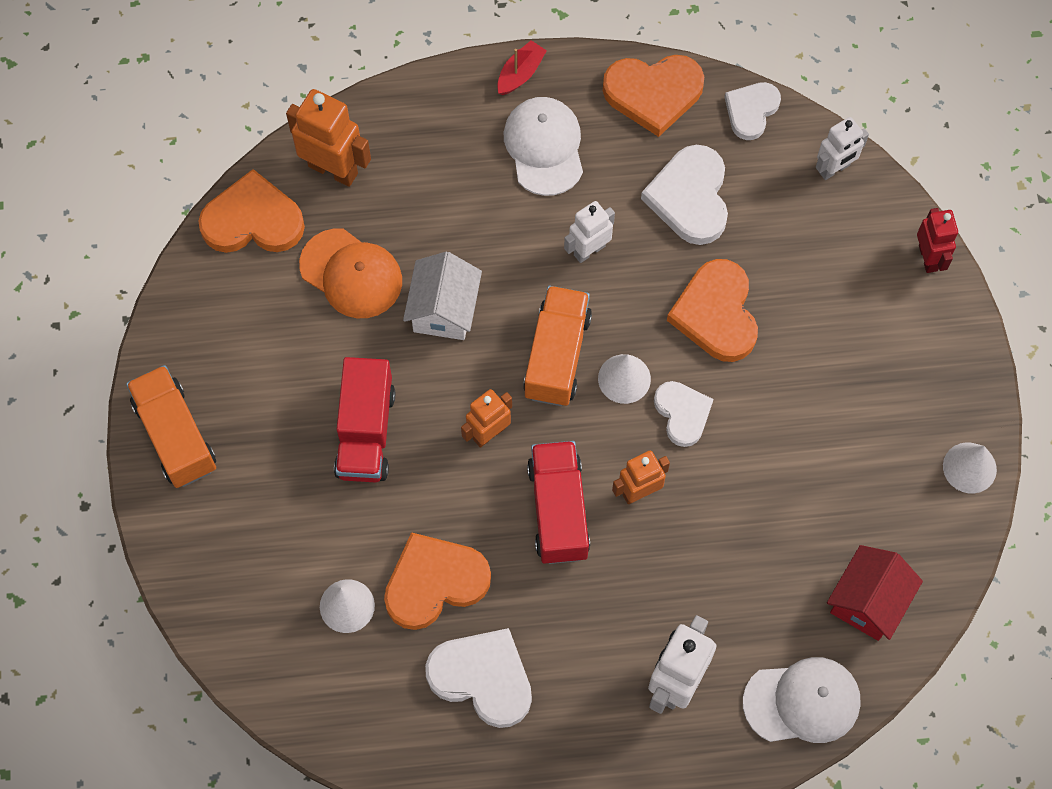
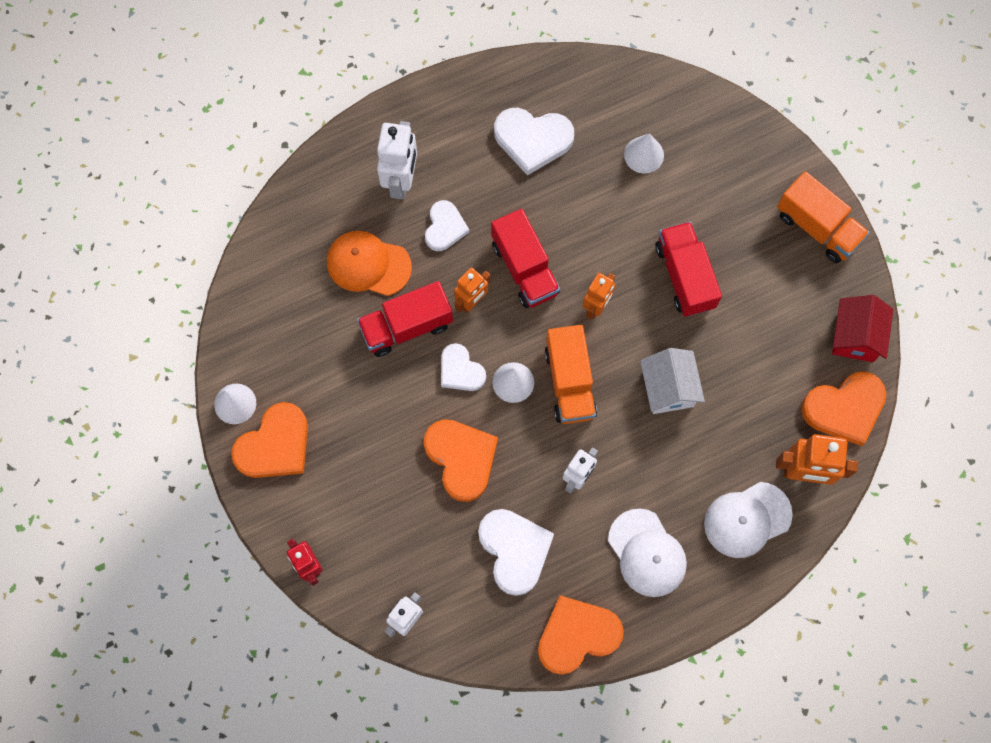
camera: 160 degrees right, 5 degrees up
(351, 274) = (750, 392): orange cap -> orange cap (368, 264)
(434, 582) = (591, 190): orange heart -> orange heart (275, 445)
(520, 73) = (693, 614): red boat -> none
(730, 489) = (406, 326): none -> red truck
(751, 111) = (491, 648): white heart -> white heart (445, 227)
(802, 702) = (311, 197): white cap -> white cap (747, 519)
(868, 601) = (284, 280): red house -> red house (855, 337)

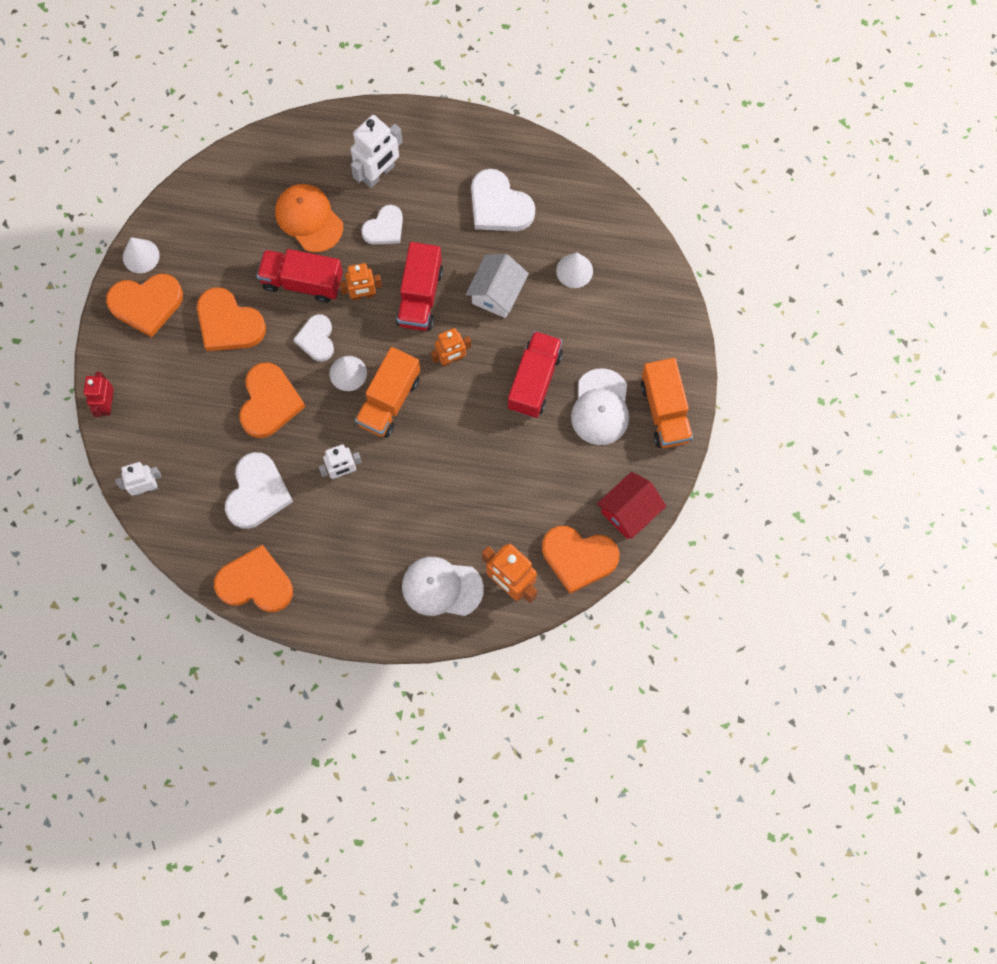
camera: 35 degrees right, 0 degrees up
(367, 411) = (228, 323): none -> orange heart
(647, 553) = (350, 560): white cap -> white cap (600, 407)
(668, 388) = (458, 454): white house -> white house (497, 293)

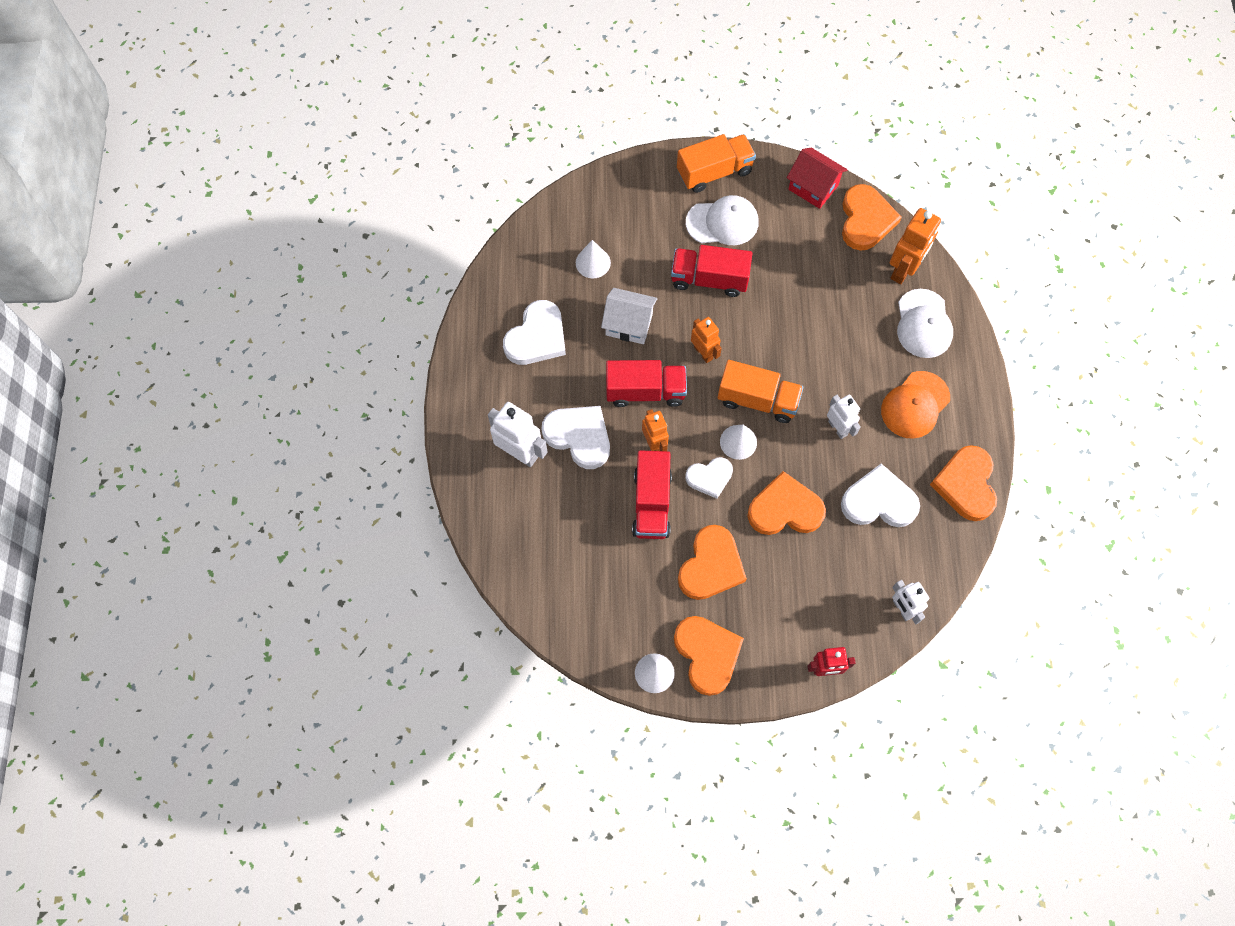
camera: 100 degrees left, 5 degrees down
(309, 218) = (581, 510): orange cap -> orange cap (915, 405)
(384, 228) = (579, 436): white heart -> white heart, size x1.57

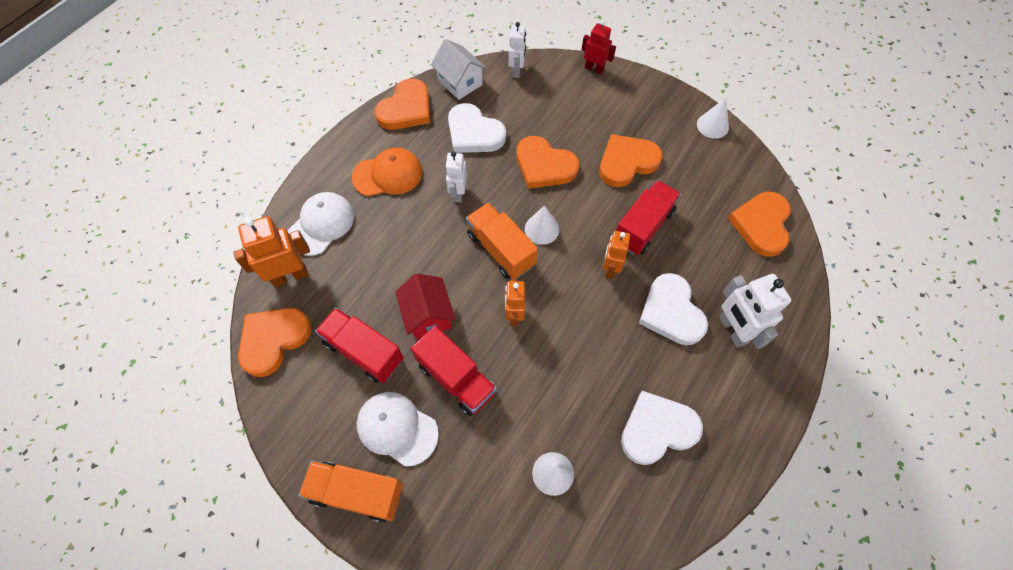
camera: 145 degrees left, 5 degrees down
(629, 324) = (561, 384): white house -> white house (460, 82)
(645, 391) = (588, 314): red truck -> red truck (364, 351)
(707, 654) = (667, 116): orange heart -> orange heart (761, 225)
(709, 477) = (584, 218): white heart -> none
(813, 187) = (284, 405): red house -> red house (428, 315)

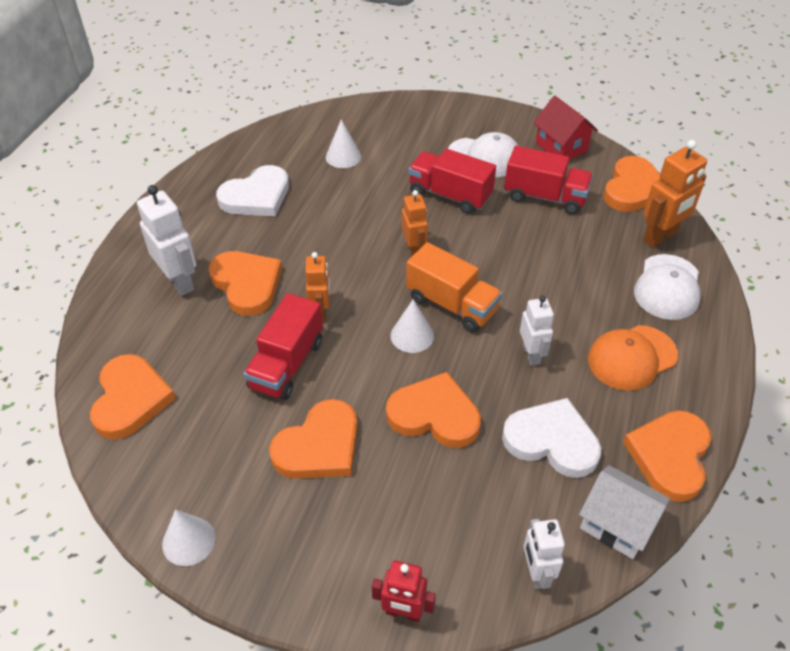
camera: 165 degrees right, 15 degrees down
(357, 492) = (494, 121): orange truck -> none
(428, 315) = (501, 233): red house -> red house (561, 147)
(671, 312) = (247, 284): white heart -> orange heart

